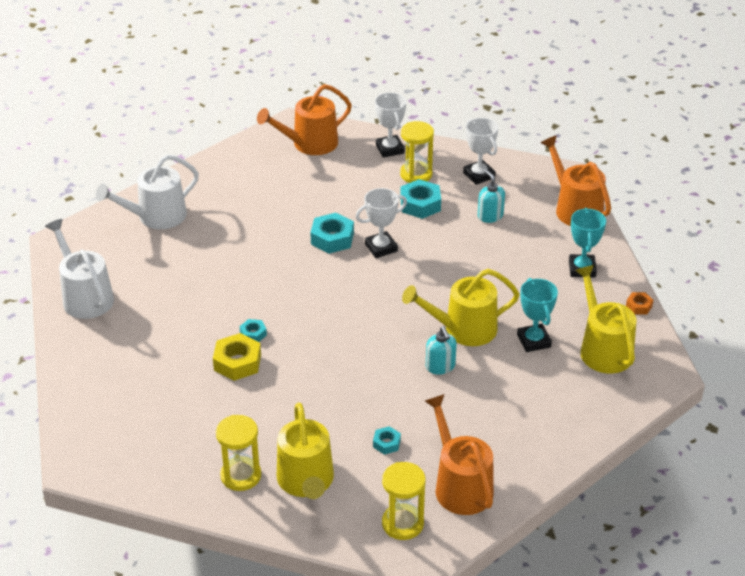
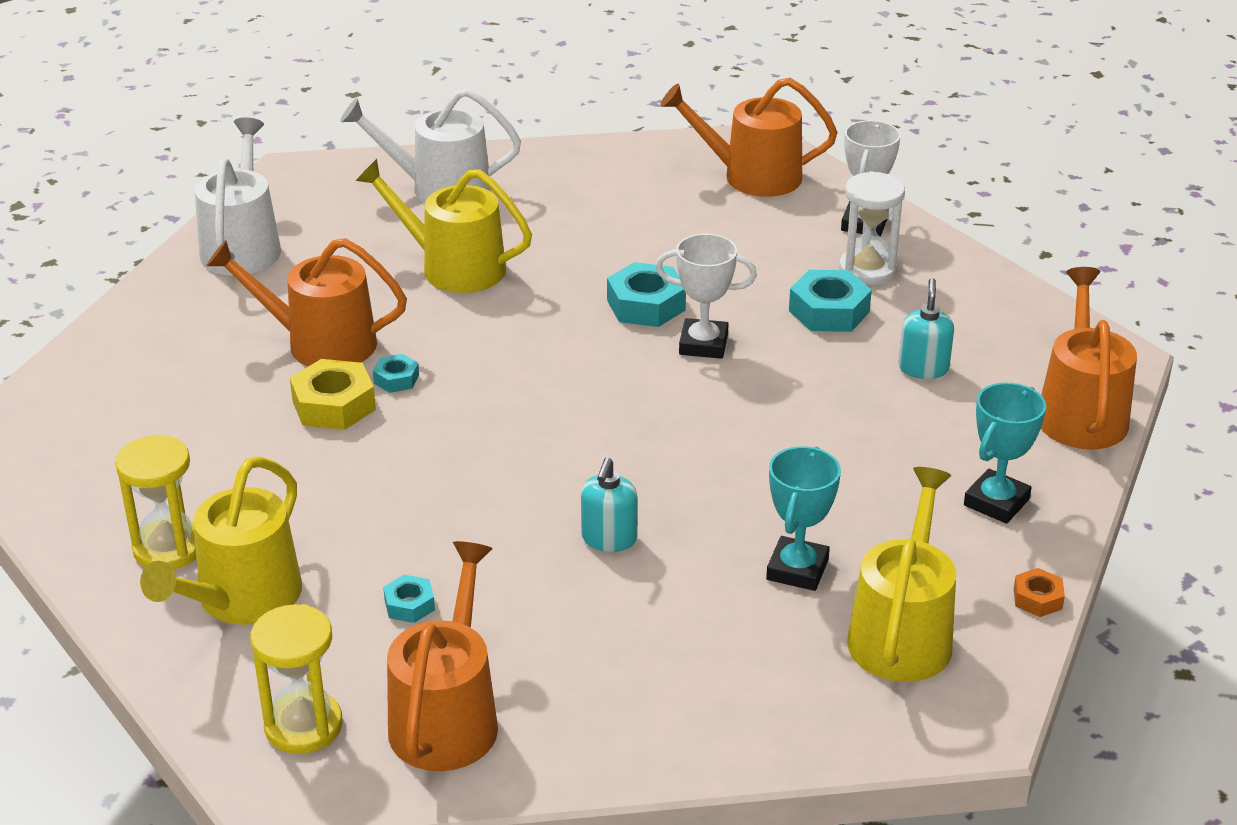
camera: 35 degrees right, 5 degrees down
(192, 332) = (320, 343): none -> orange watering can
(416, 174) = (867, 270): yellow hourglass -> white hourglass
(463, 329) = (703, 504): yellow watering can -> yellow watering can (453, 268)
(479, 175) = (967, 307): white trophy -> none

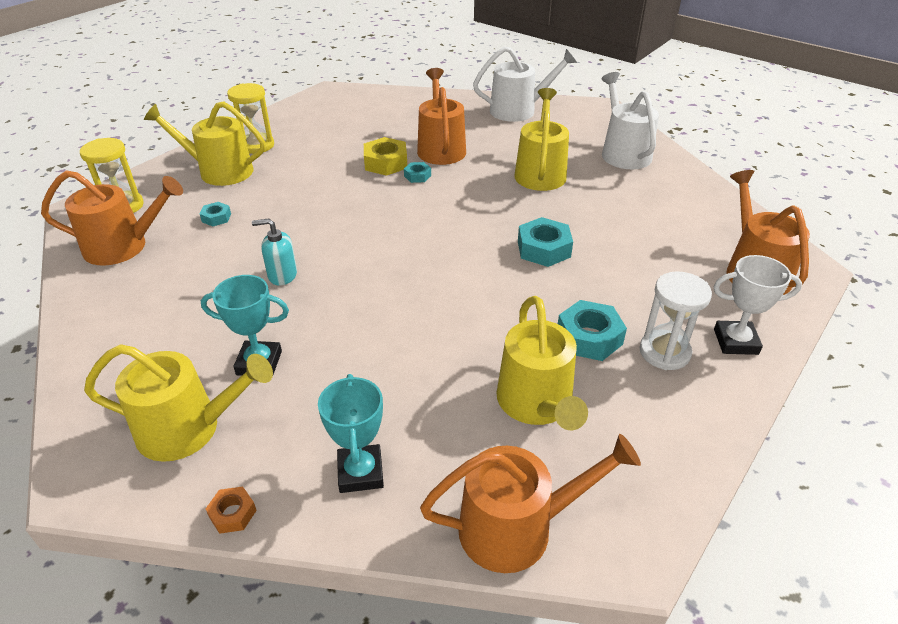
camera: 75 degrees right, 5 degrees up
(703, 344) = (510, 281): white trophy -> none
(923, 368) = (537, 403): turquoise soap dispenser -> yellow watering can
(996, 502) = (360, 472): turquoise trophy -> turquoise trophy turned 60 degrees clockwise

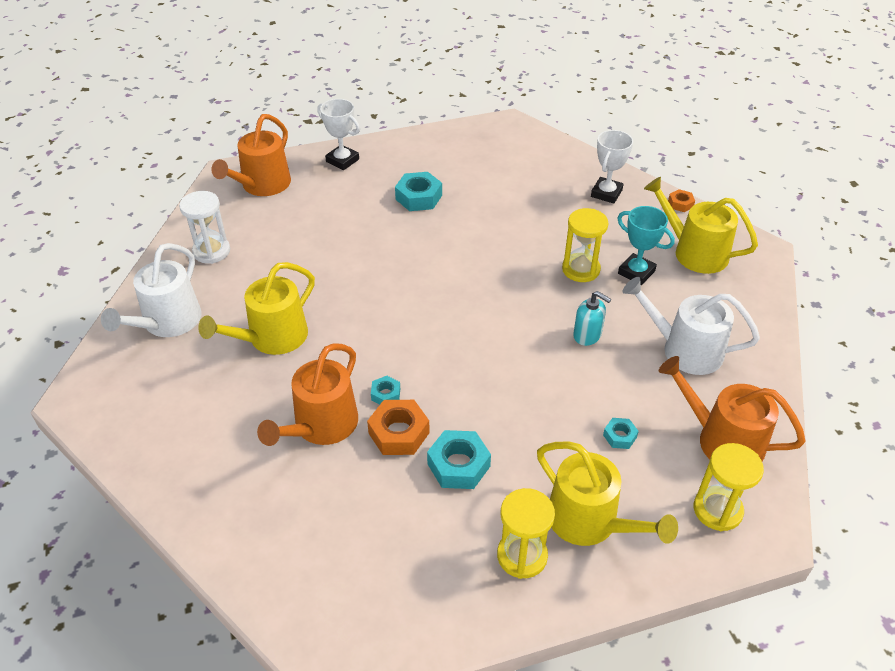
camera: 145 degrees left, 5 degrees up
(328, 336) = (581, 269): none -> yellow hourglass
(360, 472) = (606, 193): turquoise trophy -> white trophy
(386, 163) = (399, 433): yellow nut -> orange nut
(516, 527) = (548, 147): orange watering can -> none
(518, 110) = (163, 448): white watering can -> white watering can (685, 350)
(537, 403) = (488, 182): yellow watering can -> none
(544, 249) = (370, 263): turquoise nut -> turquoise nut (458, 465)
(664, 352) = (388, 173): white hourglass -> white hourglass (211, 251)

